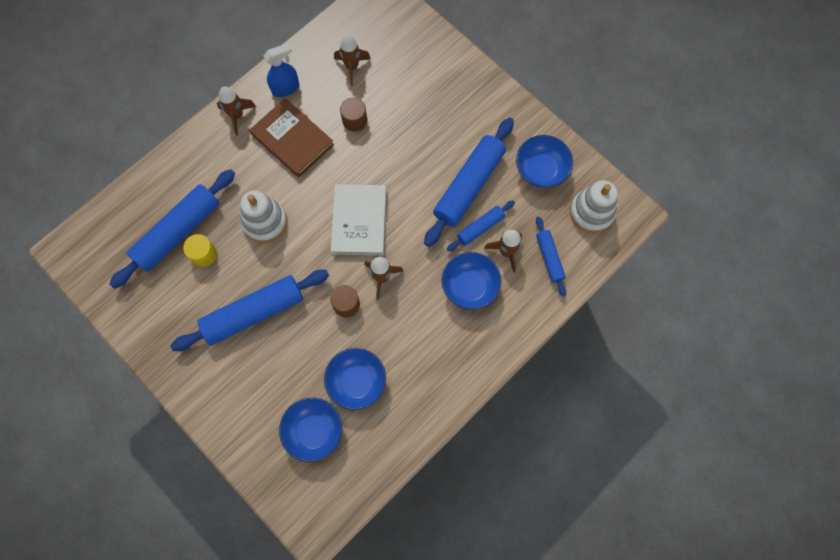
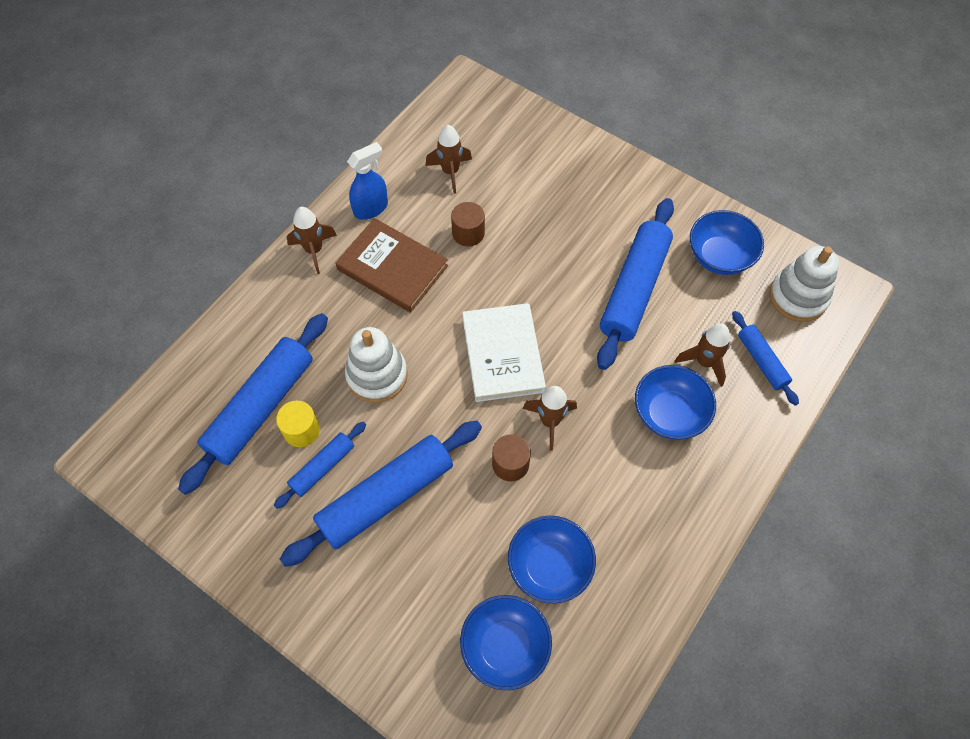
camera: 10 degrees left, 10 degrees down
(480, 228) = (663, 338): blue rolling pin -> blue rolling pin (322, 467)

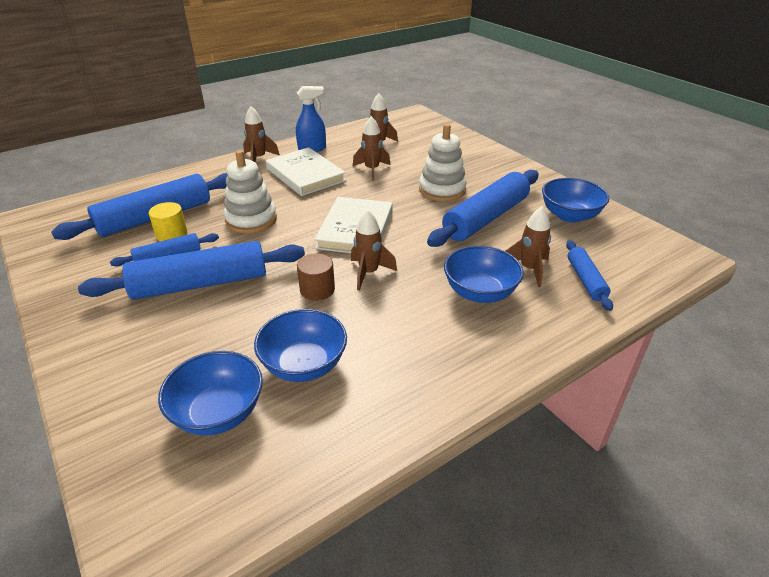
camera: 20 degrees right, 25 degrees down
(392, 268) = (305, 175): brown book -> white book
(468, 233) = (372, 170): brown cylinder -> brown rocket
(798, 297) = (636, 250): white stacking toy -> white stacking toy (442, 190)

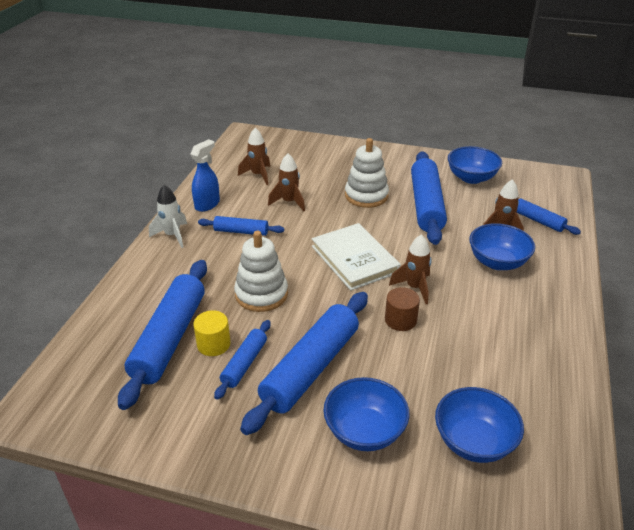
camera: 40 degrees left, 0 degrees up
(259, 158) = (172, 235): brown rocket -> white rocket
(304, 365) = (473, 375): blue bowl -> blue bowl (364, 431)
(305, 175) = (241, 231): white book -> blue rolling pin

